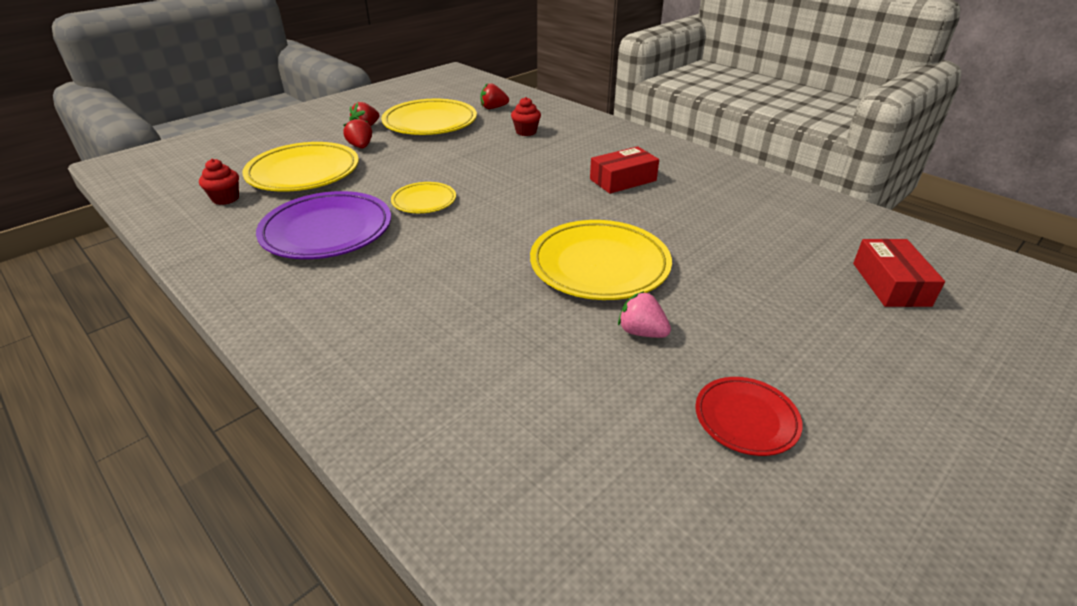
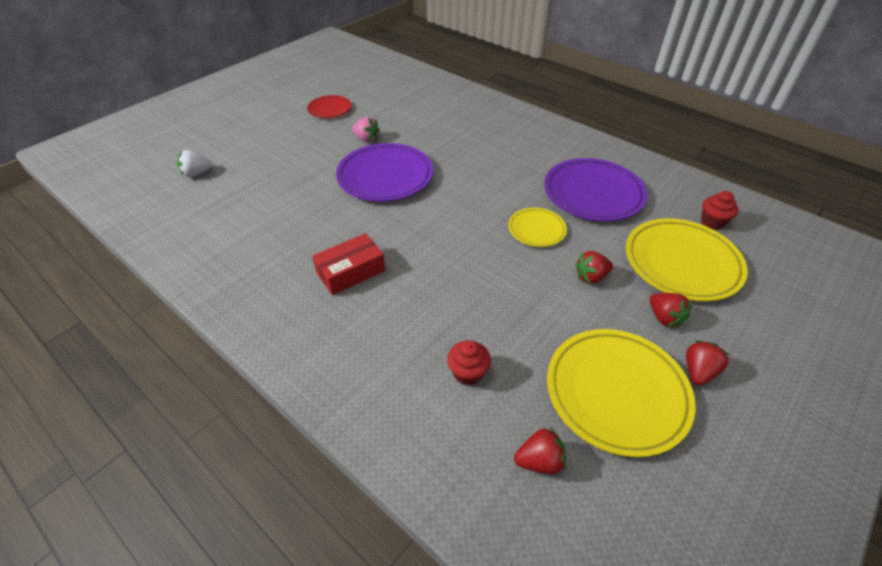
camera: 175 degrees right, 10 degrees up
(398, 168) = (591, 277): none -> red strawberry
(599, 265) = (385, 176): yellow plate -> purple plate
(890, 284) = (196, 173): red box -> white strawberry

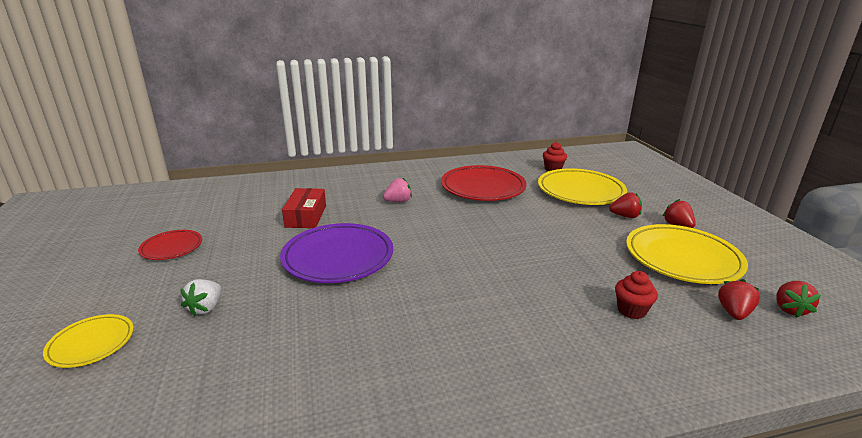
camera: 55 degrees left, 20 degrees down
(196, 173) = (105, 393): white strawberry -> white strawberry (206, 308)
(351, 272) = (453, 327): red box -> red box (306, 216)
(366, 139) = (263, 246): pink strawberry -> pink strawberry (398, 201)
(536, 230) = (497, 221): yellow plate -> yellow plate (91, 343)
(591, 277) = (567, 222): red strawberry -> red strawberry (789, 309)
(593, 194) = (483, 187): purple plate -> red plate

